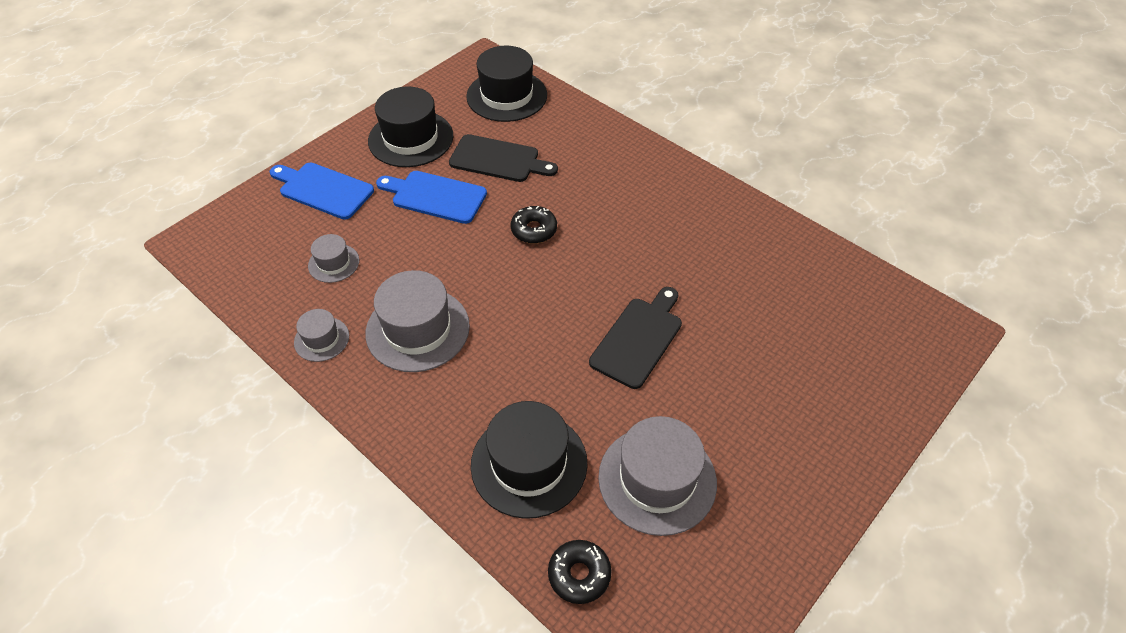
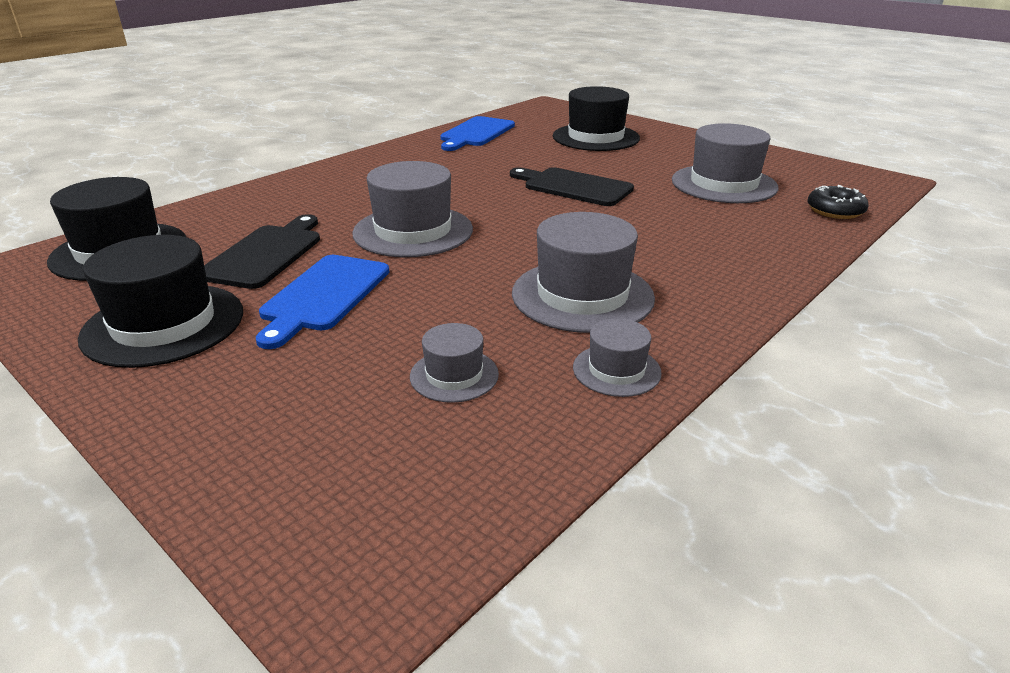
camera: 90 degrees left, 20 degrees down
(323, 190) = (254, 408): blue cutting board -> blue cutting board (476, 133)
(529, 464) = (740, 230): black hat -> black hat (595, 137)
(534, 230) = (413, 231): black donut -> grey hat

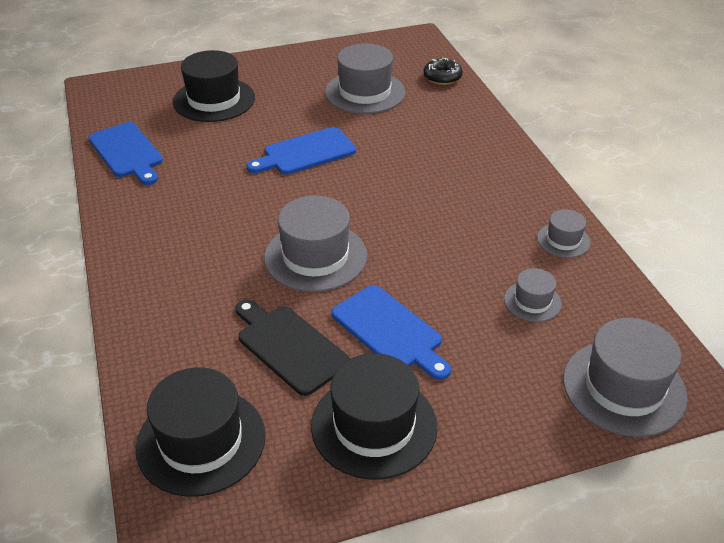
camera: 60 degrees left, 10 degrees up
(573, 187) = (305, 153): black cutting board -> blue cutting board
(582, 295) = (474, 218): grey hat -> grey hat (624, 388)

